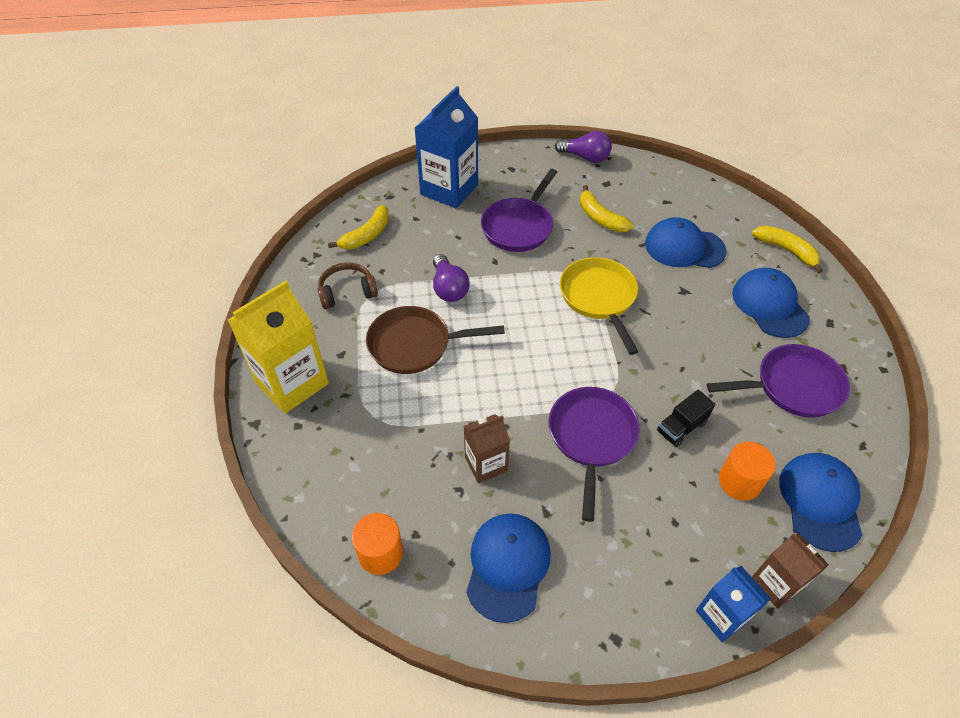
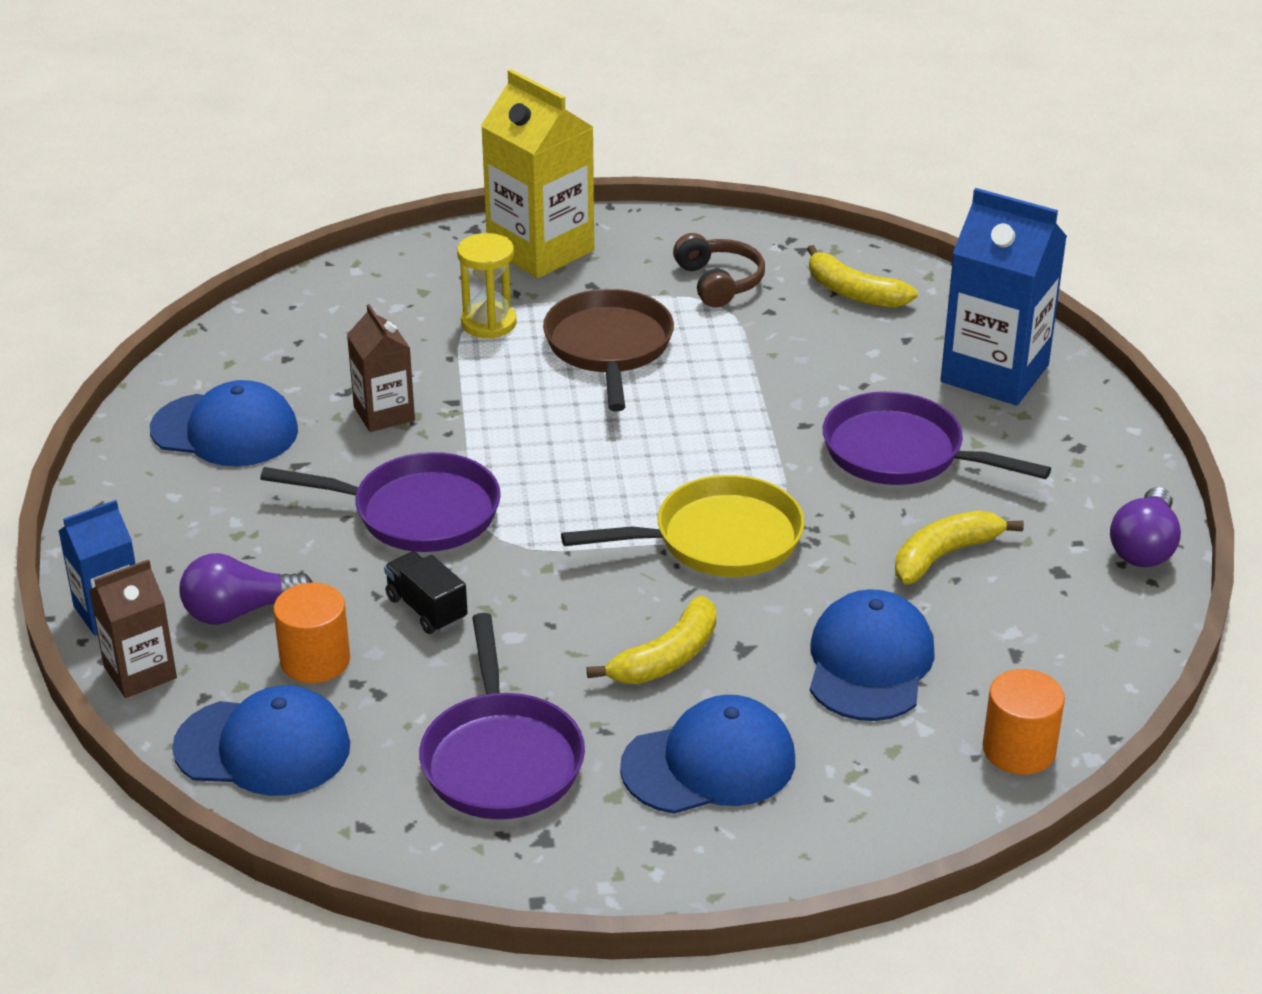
camera: 90 degrees right, 15 degrees down
(381, 409) = (488, 323): none -> yellow hourglass
(381, 553) = (265, 333): orange cylinder -> orange cylinder (1019, 750)
(449, 288) = (733, 377): purple light bulb -> purple light bulb (240, 611)
(786, 250) = (878, 820): yellow banana -> yellow banana (666, 658)

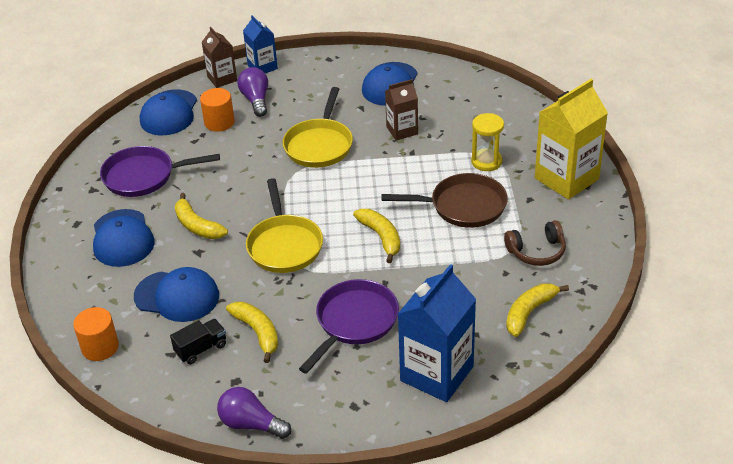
camera: 95 degrees right, 5 degrees up
(417, 512) = (319, 145): purple pan -> yellow pan
(426, 609) = (247, 151): black truck -> black truck (201, 349)
(692, 431) = (381, 237): none -> yellow banana

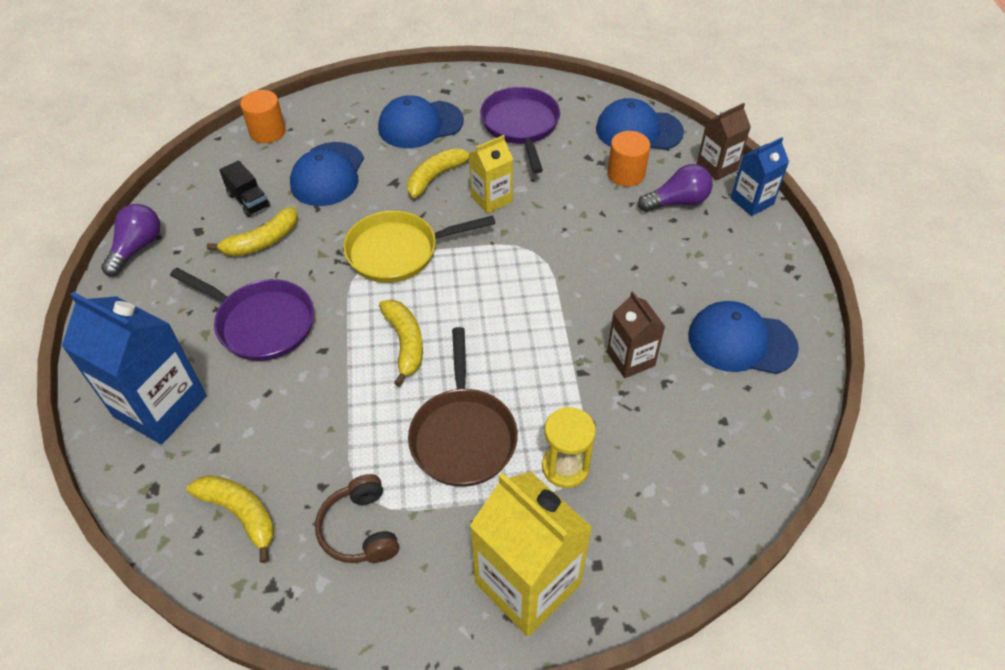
camera: 85 degrees right, 10 degrees up
(232, 193) = (491, 199): none -> yellow carton
(319, 145) = (589, 270): yellow pan -> none
(381, 237) = (405, 343): yellow banana -> yellow banana turned 75 degrees counterclockwise

